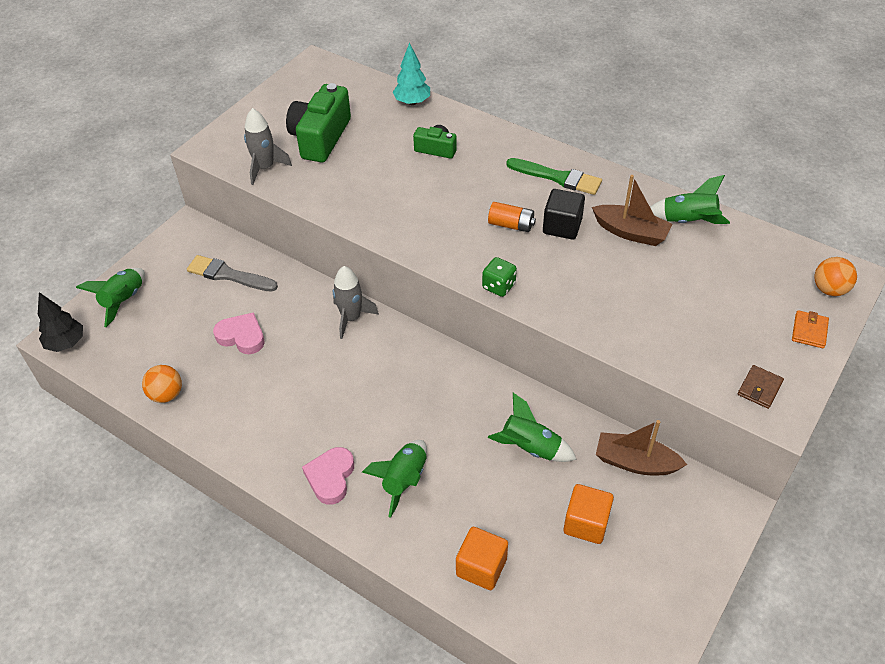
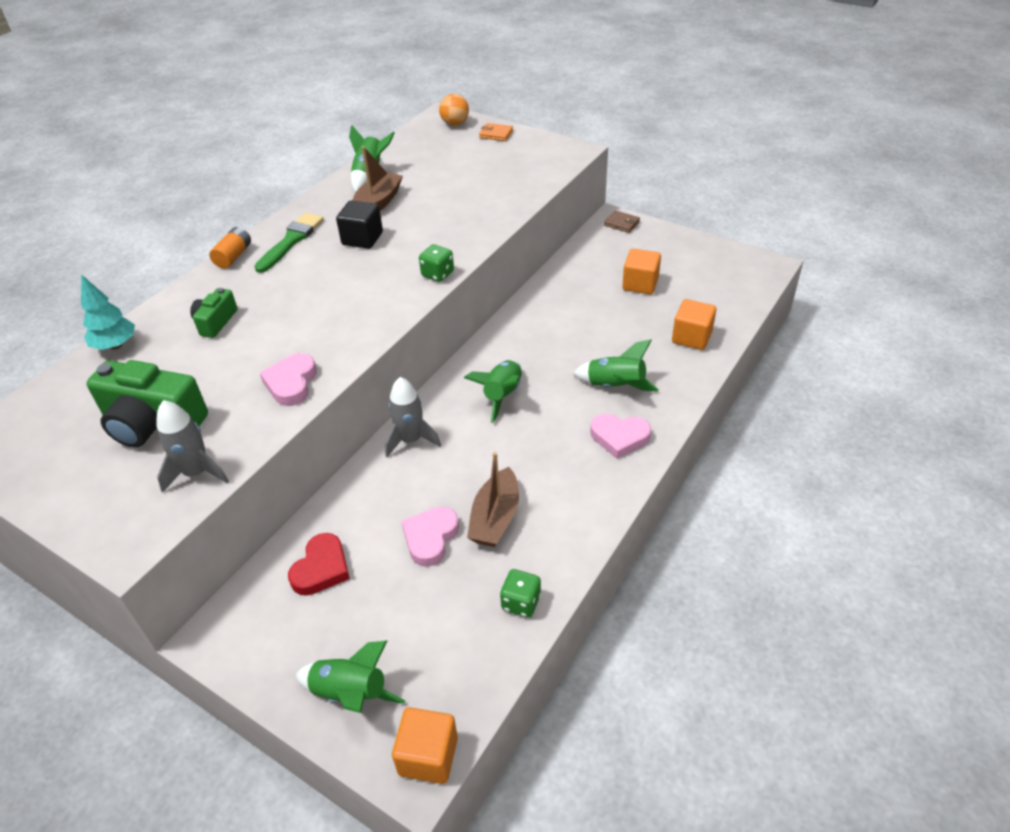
camera: 90 degrees left, 5 degrees down
(66, 343) = (428, 756): black tree -> orange cube
(166, 394) = (521, 602): orange ball -> green dice
(229, 275) = (321, 568): grey brush -> red heart
(352, 203) = (291, 383): none -> pink heart
(511, 225) = (354, 268): orange battery -> orange battery (233, 256)
(530, 447) = (572, 312): green rocket -> green rocket (502, 395)
(635, 462) = (580, 259): brown boat -> brown boat (495, 518)
(759, 388) = (551, 156): brown wallet -> brown wallet (621, 223)

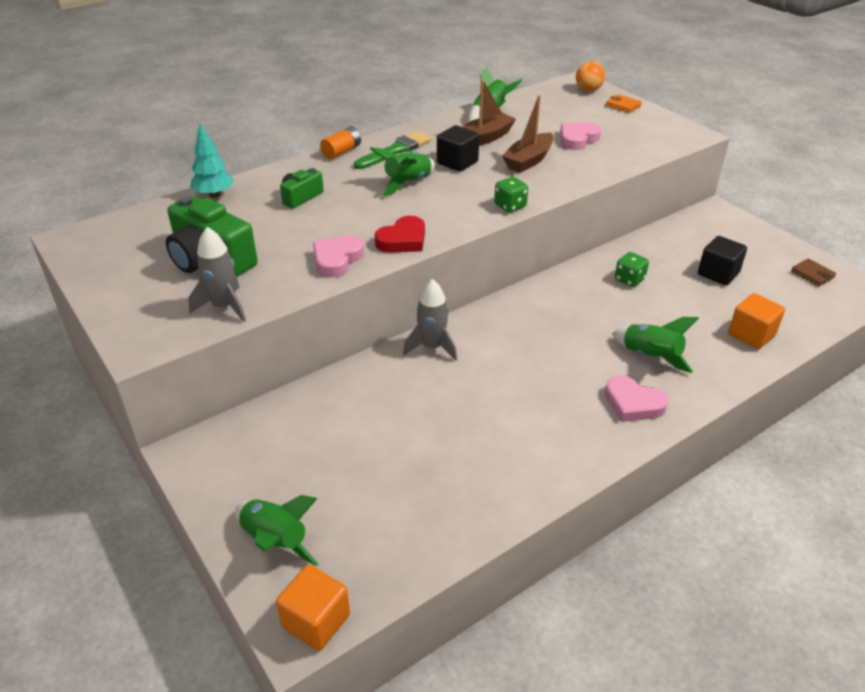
camera: 20 degrees right, 5 degrees down
(321, 568) = (302, 428): red heart -> red heart (403, 240)
(430, 538) = (409, 434): pink heart -> pink heart (577, 139)
(495, 518) = (477, 437): brown boat -> brown boat (528, 160)
(502, 395) = (534, 334): green rocket -> green rocket (407, 183)
(521, 602) = (466, 518): green dice -> green dice (629, 280)
(621, 223) = (723, 216): brown wallet -> brown wallet (812, 274)
(640, 284) = (718, 274): orange cube -> black cube

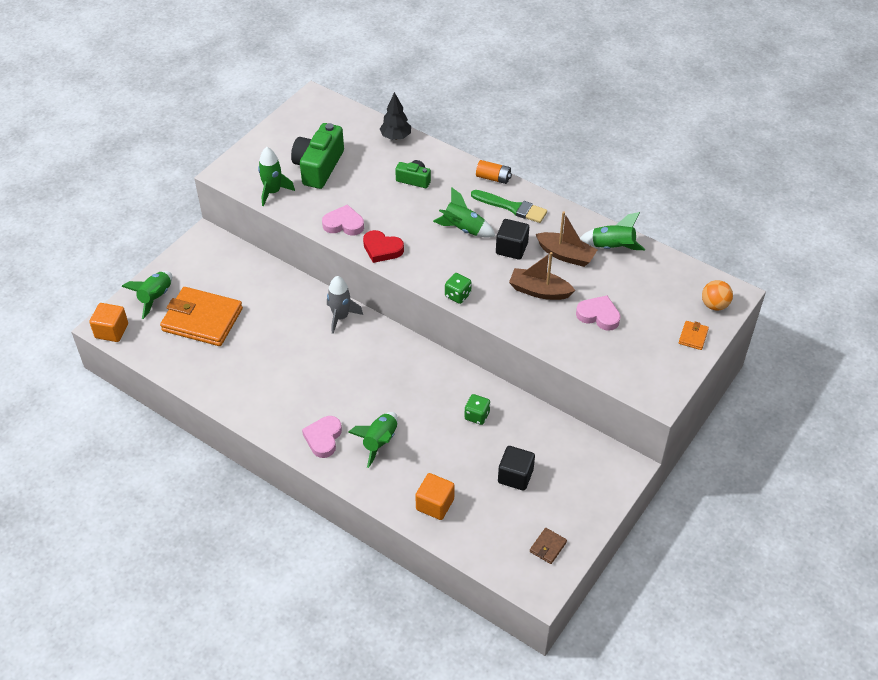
camera: 70 degrees right, 10 degrees up
(214, 195) = (396, 137): turquoise tree -> black tree
(224, 307) = (273, 192): grey rocket -> green rocket
(359, 488) = (202, 320): none -> orange wallet

